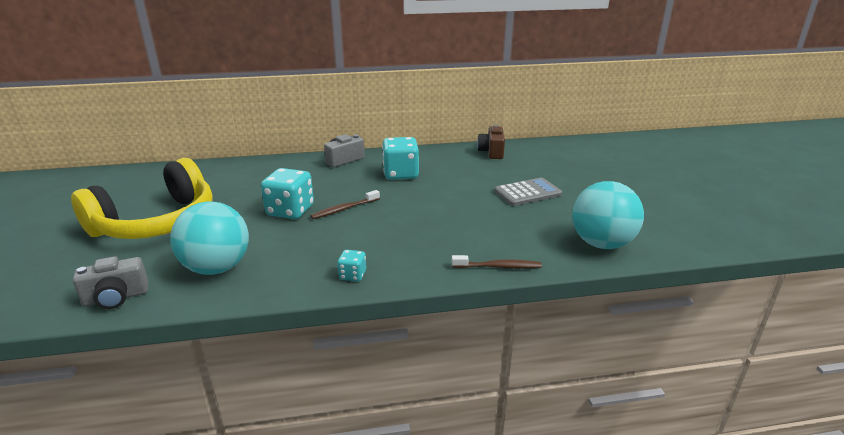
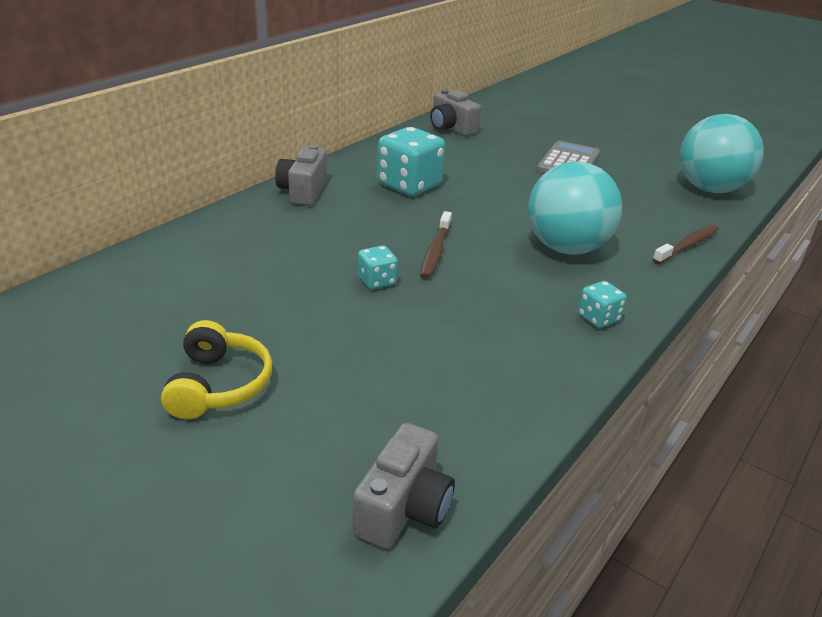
camera: 45 degrees left, 5 degrees up
(157, 222) = (219, 385): yellow headphones -> yellow headphones, size x0.48
(217, 268) = (445, 393): turquoise ball -> turquoise ball (566, 248)
(290, 211) = (377, 281): turquoise dice -> turquoise dice, size x0.51
(492, 152) = (451, 128): brown camera -> grey camera

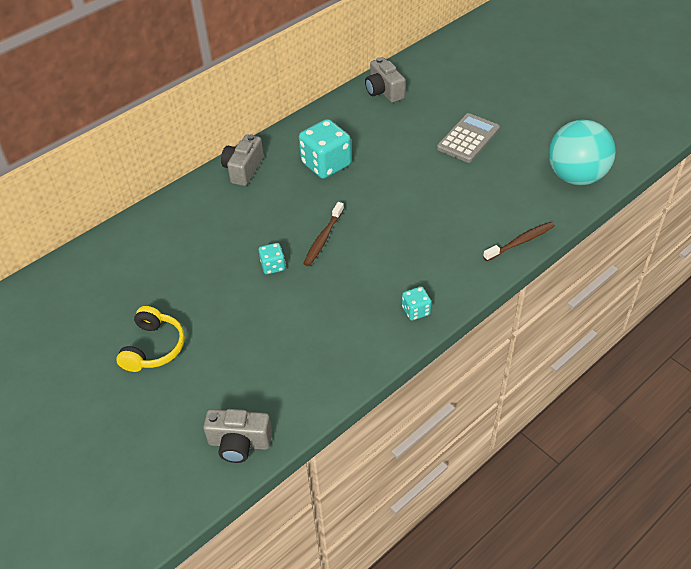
camera: 15 degrees right, 15 degrees up
(404, 508) = (239, 443): grey camera -> grey camera turned 60 degrees clockwise
(566, 248) = (422, 240): turquoise ball -> none

